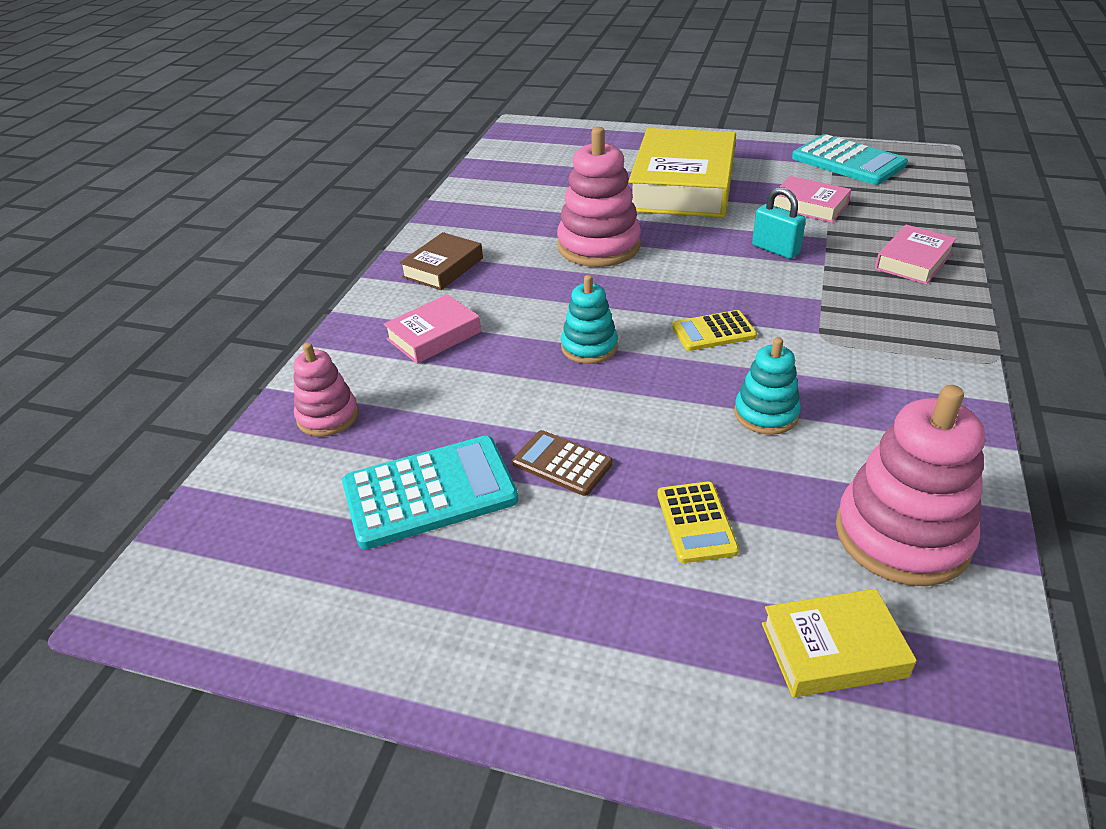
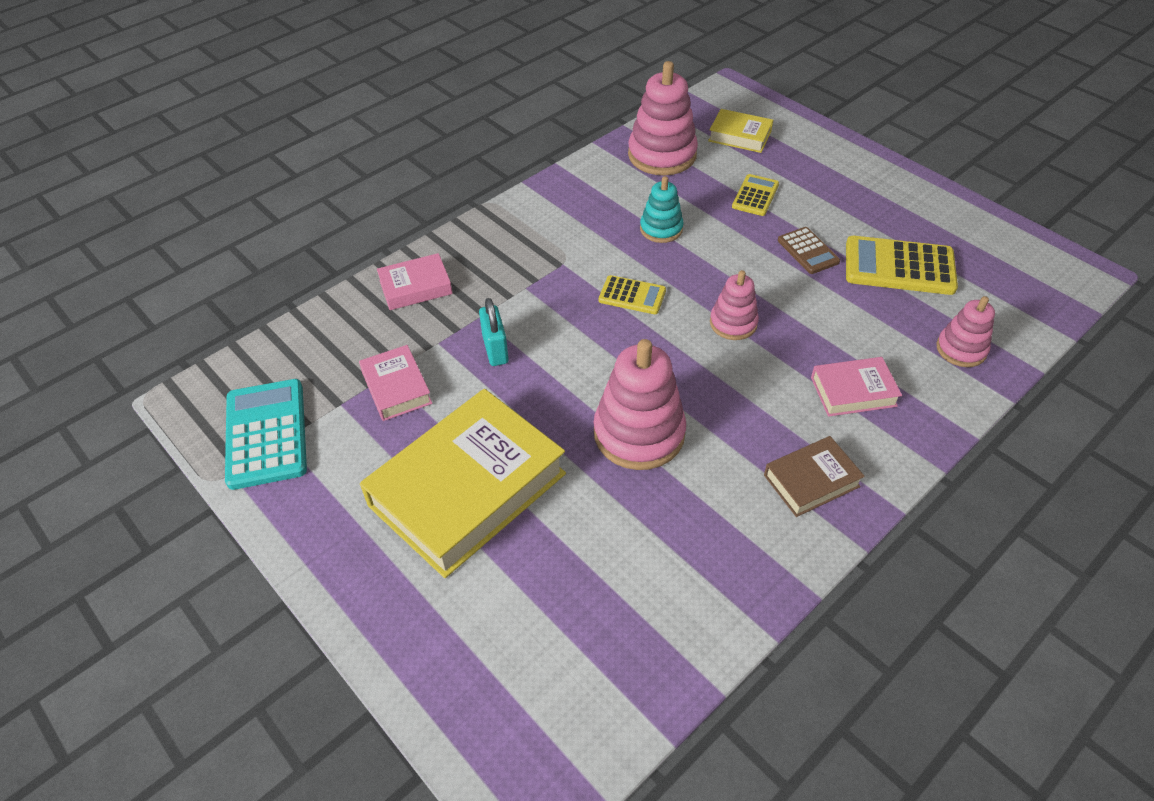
camera: 150 degrees left, 10 degrees up
(430, 492) = (899, 266): turquoise calculator -> yellow calculator
(589, 347) = (733, 323): turquoise stacking toy -> pink stacking toy

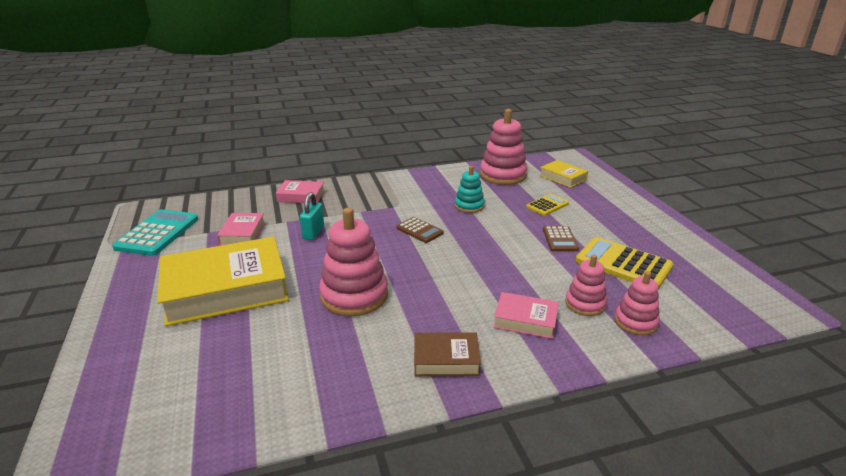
camera: 25 degrees right, 20 degrees down
(632, 296) = (419, 230): yellow calculator -> brown calculator
(733, 323) = (472, 260): pink stacking toy -> pink stacking toy (585, 304)

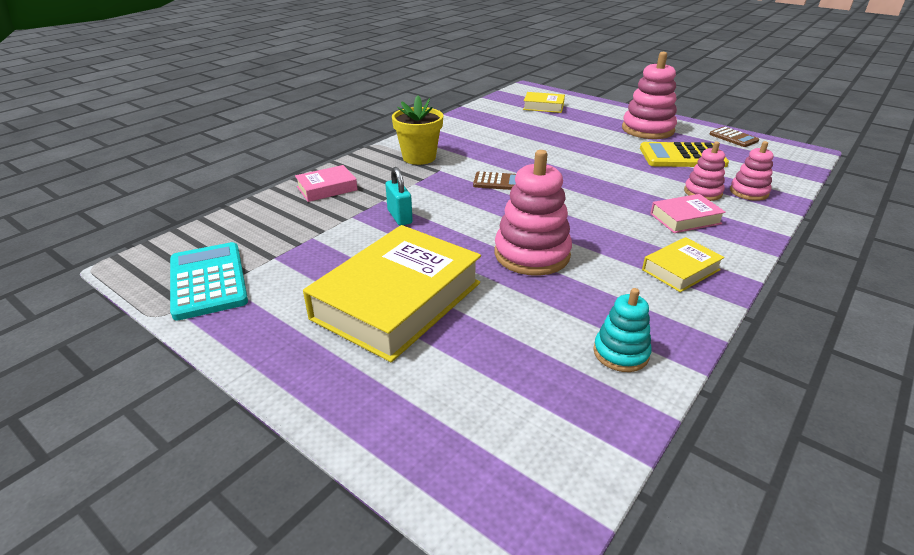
camera: 35 degrees left, 5 degrees up
(242, 233) = (321, 244): pink book -> none
(393, 192) = (419, 157): none -> yellow flower pot
(446, 359) = (680, 270): brown book -> yellow book
(469, 206) = (506, 149): turquoise stacking toy -> turquoise stacking toy (621, 353)
(503, 175) = (493, 117): pink stacking toy -> pink stacking toy (647, 129)
(547, 205) = (566, 131): yellow calculator -> none
(560, 239) = (615, 153): brown calculator -> brown calculator (733, 138)

